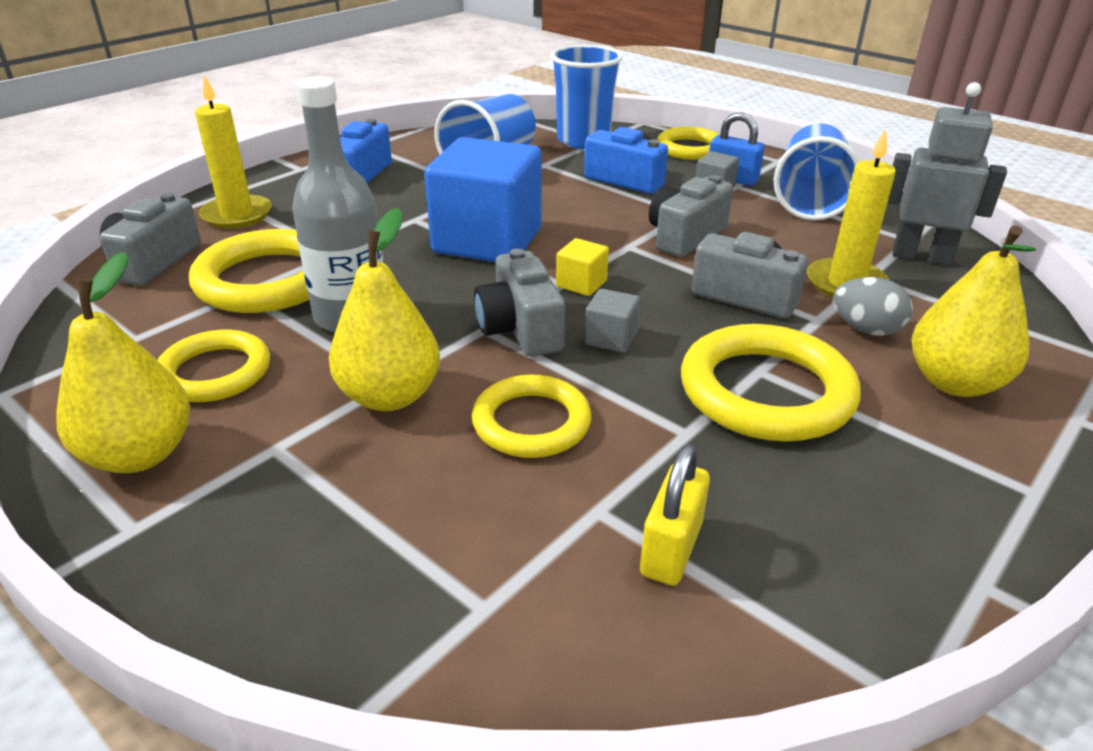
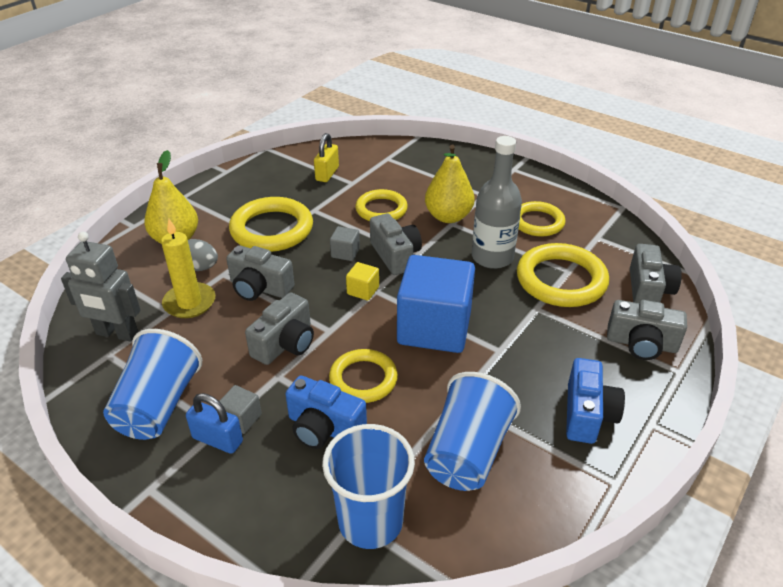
camera: 175 degrees right, 5 degrees up
(140, 454) = (535, 189): yellow pear -> none
(237, 215) = (641, 344): yellow candle -> grey camera
(690, 149) = (243, 509): yellow ring -> yellow ring (363, 379)

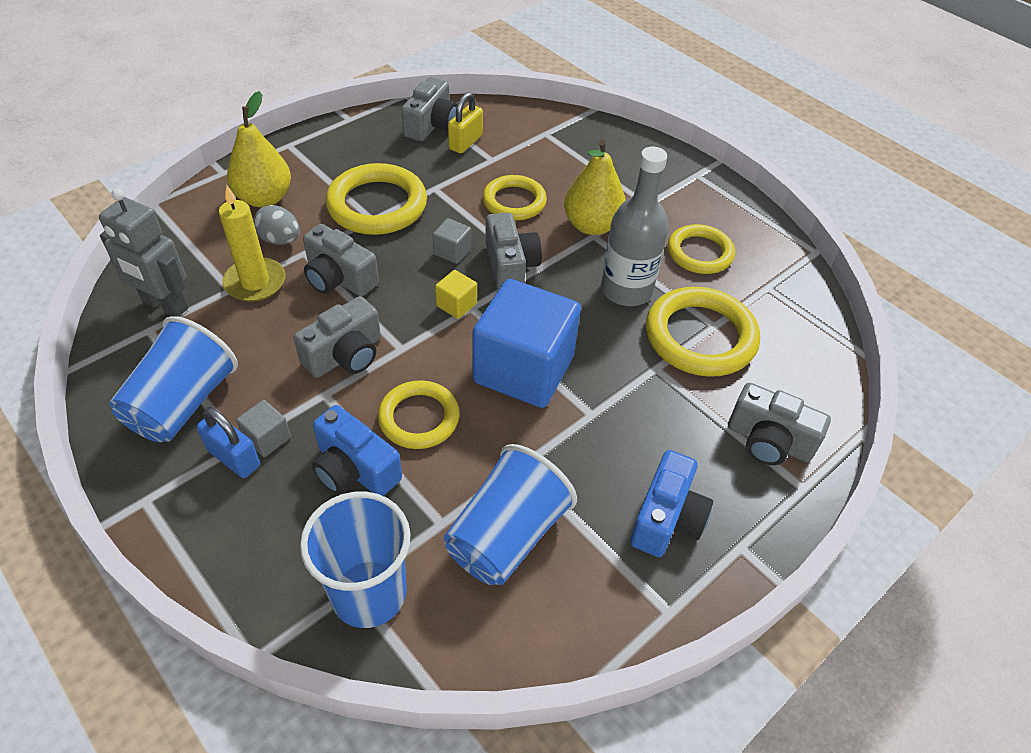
camera: 10 degrees right, 10 degrees up
(648, 290) = (805, 371): grey camera -> grey camera (431, 125)

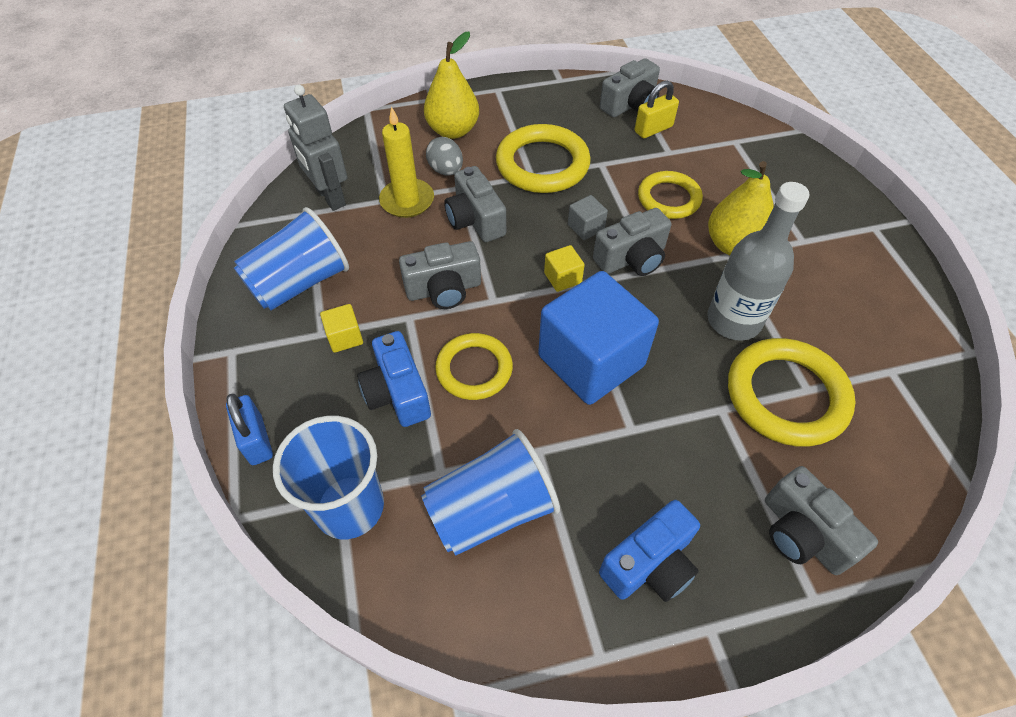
camera: 30 degrees right, 5 degrees up
(234, 458) = (312, 343): blue padlock -> blue padlock (256, 440)
(267, 438) = (345, 337): grey cube -> yellow cube
(510, 266) = (632, 258): grey camera -> grey camera turned 45 degrees clockwise
(699, 253) = (833, 309): yellow ring -> none

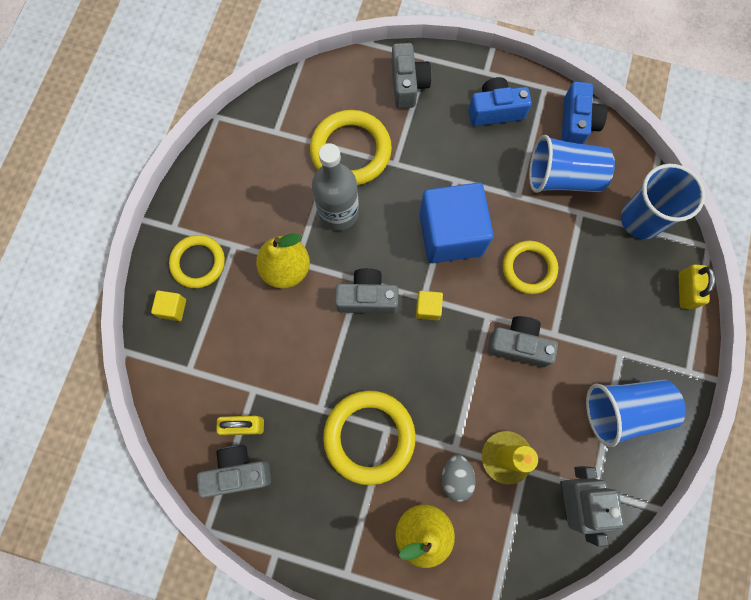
camera: 150 degrees left, 20 degrees up
(256, 440) = (685, 291): blue padlock -> yellow padlock
(345, 337) = (605, 340): yellow cube -> yellow cube (173, 308)
(397, 393) = (586, 277): blue camera -> blue camera (576, 123)
(475, 220) = (461, 402): grey camera -> none
(585, 227) = (380, 345): grey cube -> none
(669, 198) = (295, 338): yellow ring -> yellow ring (198, 263)

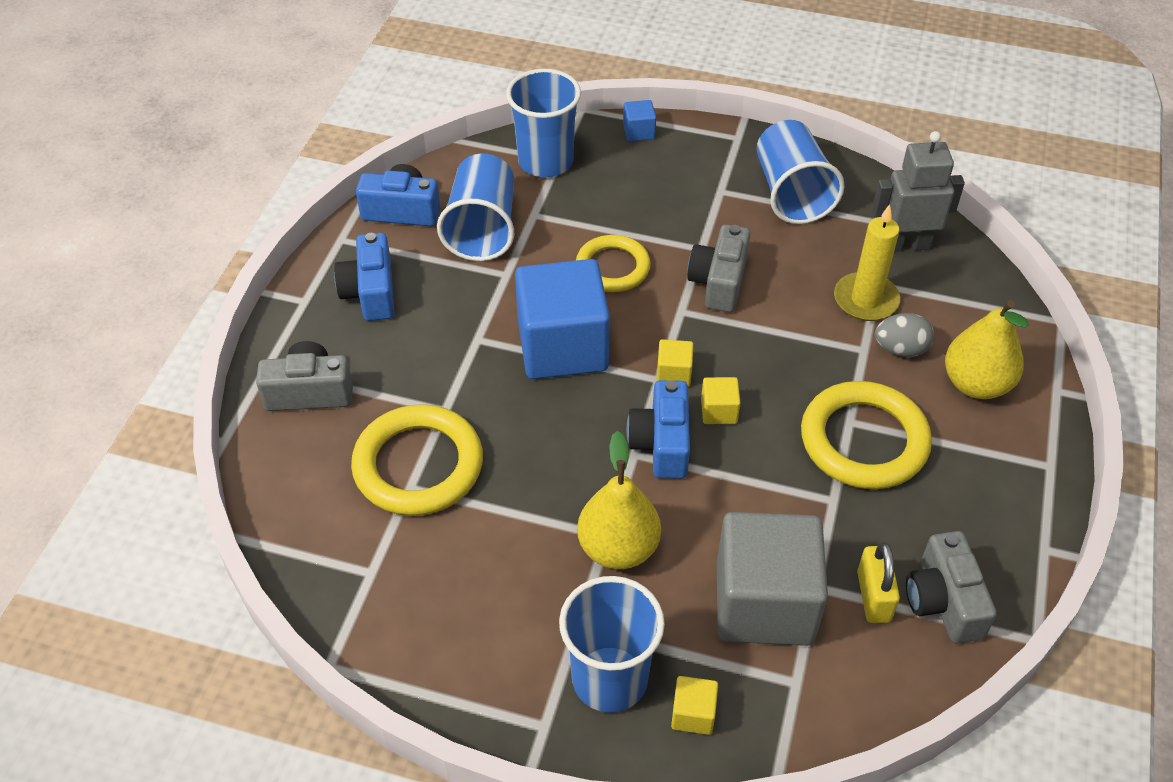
camera: 90 degrees left, 25 degrees down
(198, 263) = (610, 679): yellow ring -> blue cup
(243, 355) = (764, 603): none -> grey cube
(338, 212) = (524, 480): grey bottle -> none
(367, 297) = (661, 443): grey camera -> blue camera
(395, 337) = (719, 411): none -> yellow cube
(685, 291) = (639, 132): yellow padlock -> blue cube

